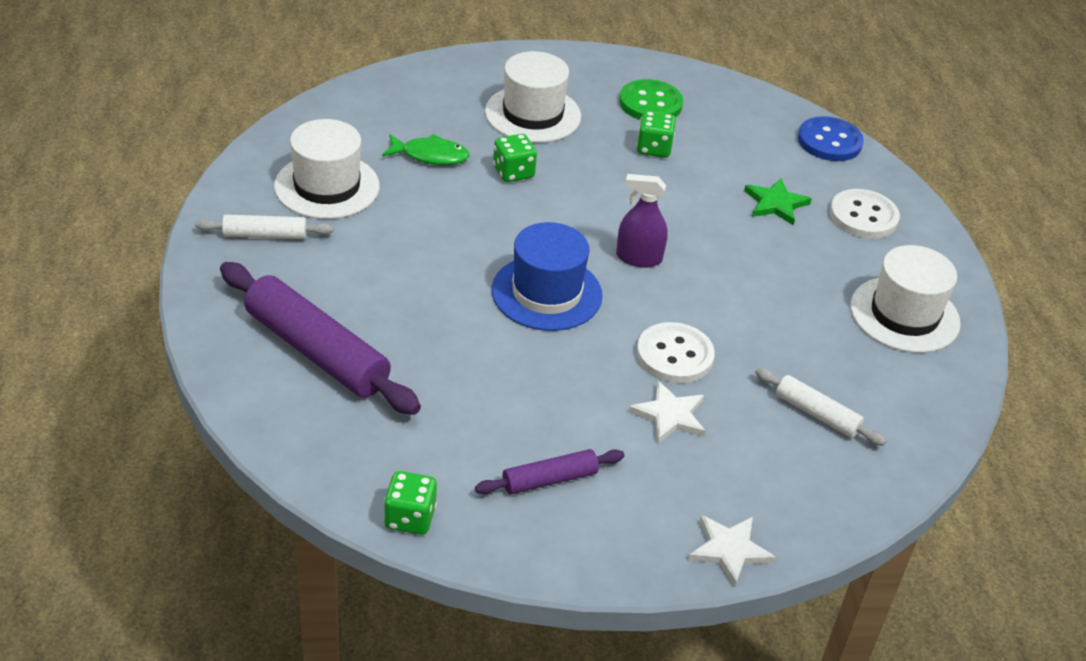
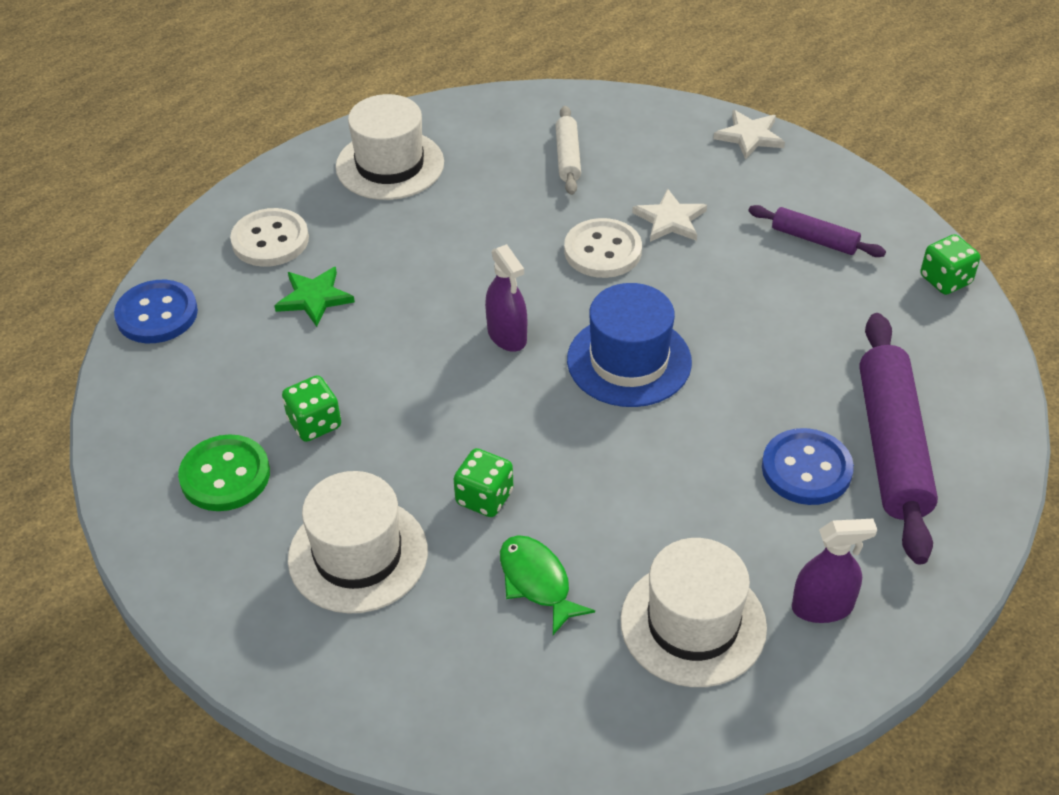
camera: 125 degrees left, 5 degrees up
(265, 235) = (822, 607): white rolling pin -> purple spray bottle
(355, 301) = (806, 469): none -> blue button

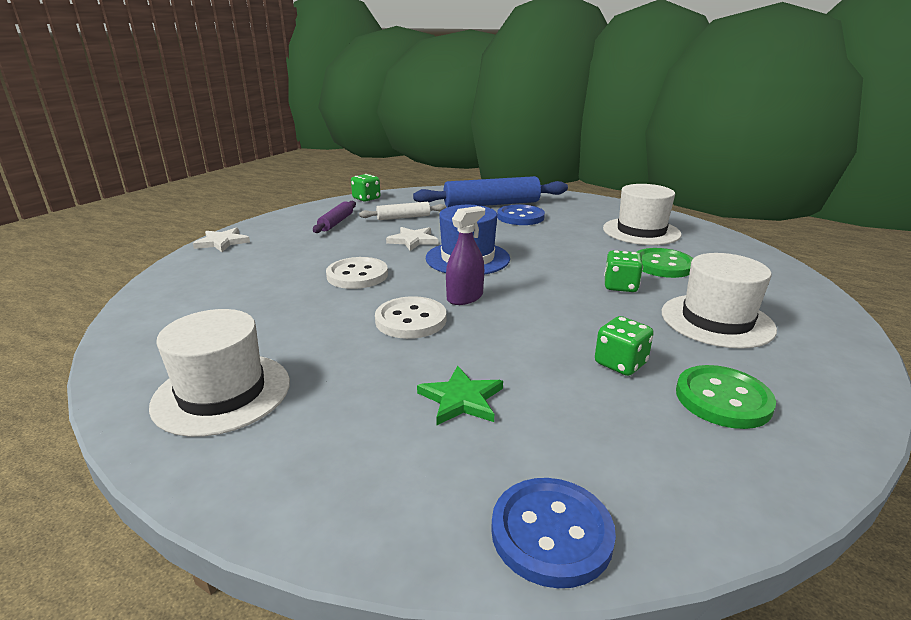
camera: 105 degrees left, 20 degrees down
(270, 240) = (371, 458): white button -> white button (411, 320)
(537, 582) = (663, 265): green fish -> green button
(568, 157) = (232, 299): white rolling pin -> white rolling pin (403, 217)
(670, 220) = (319, 258): white star -> white star (413, 240)
(822, 607) = (600, 211): purple spray bottle -> none
(892, 446) = (491, 204): purple rolling pin -> blue rolling pin

